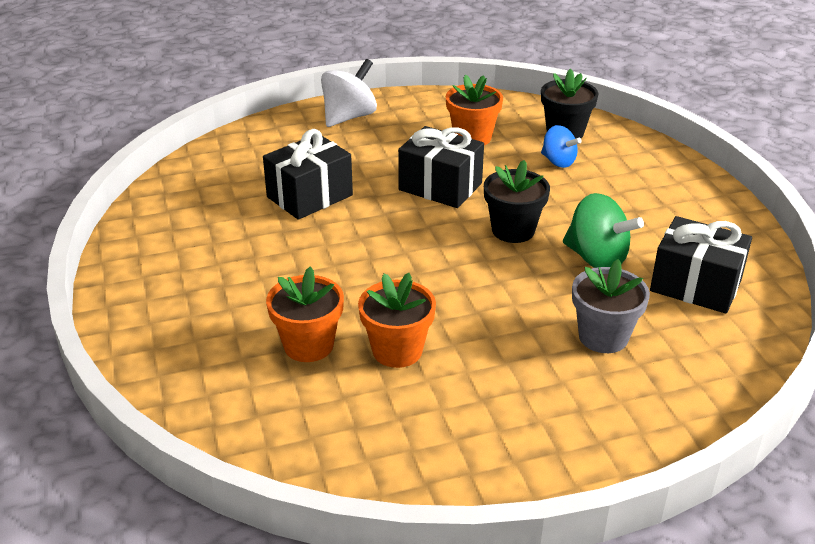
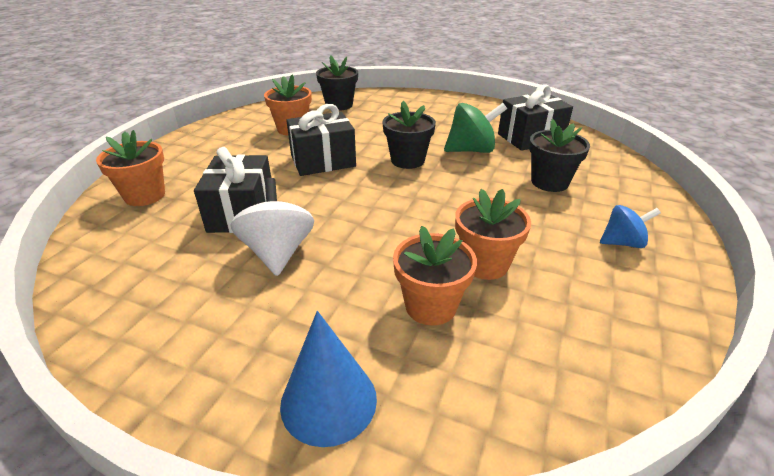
camera: 50 degrees left, 0 degrees up
(172, 344) = (328, 401): none -> blue cone
(274, 142) = (145, 195): none -> orange flower pot
(349, 117) = (183, 154): white spinning top -> white spinning top (278, 252)
(558, 162) = (363, 119): blue spinning top -> blue spinning top (622, 243)
(603, 337) = (549, 182): grey flower pot -> black flower pot

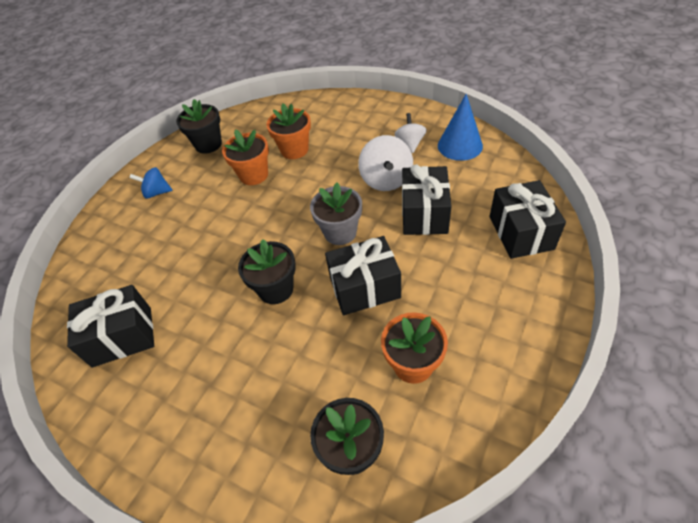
camera: 170 degrees left, 15 degrees up
(145, 195) = (521, 233): orange flower pot -> black gift
(218, 311) = (410, 143): none -> white spinning top
(328, 401) = (347, 112): blue cone -> blue cone (460, 145)
(346, 198) = (340, 232): none -> grey flower pot
(471, 150) = (202, 309): green spinning top -> none
(549, 182) = (158, 255): black flower pot -> black flower pot (208, 144)

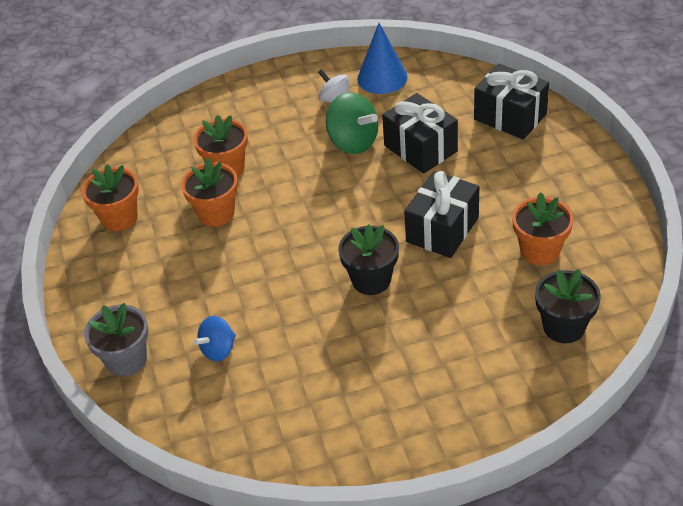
camera: 45 degrees left, 5 degrees down
(122, 336) = (283, 406): black gift -> none
(157, 192) = (129, 291): blue spinning top -> blue spinning top (218, 349)
(208, 144) = (119, 218): black flower pot -> orange flower pot
(340, 232) = (368, 205): grey flower pot -> grey flower pot (126, 360)
(386, 180) = (353, 142): white spinning top -> green spinning top

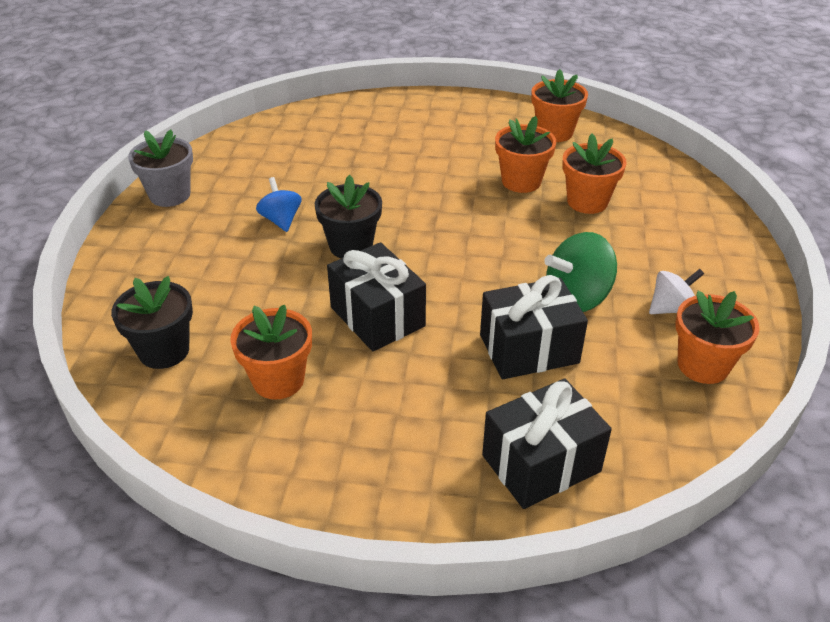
camera: 110 degrees right, 5 degrees down
(126, 360) = (381, 109): grey flower pot -> grey flower pot (170, 195)
(218, 349) = (350, 148): blue spinning top -> blue spinning top (281, 220)
(382, 77) = (703, 365): blue cone -> orange flower pot

